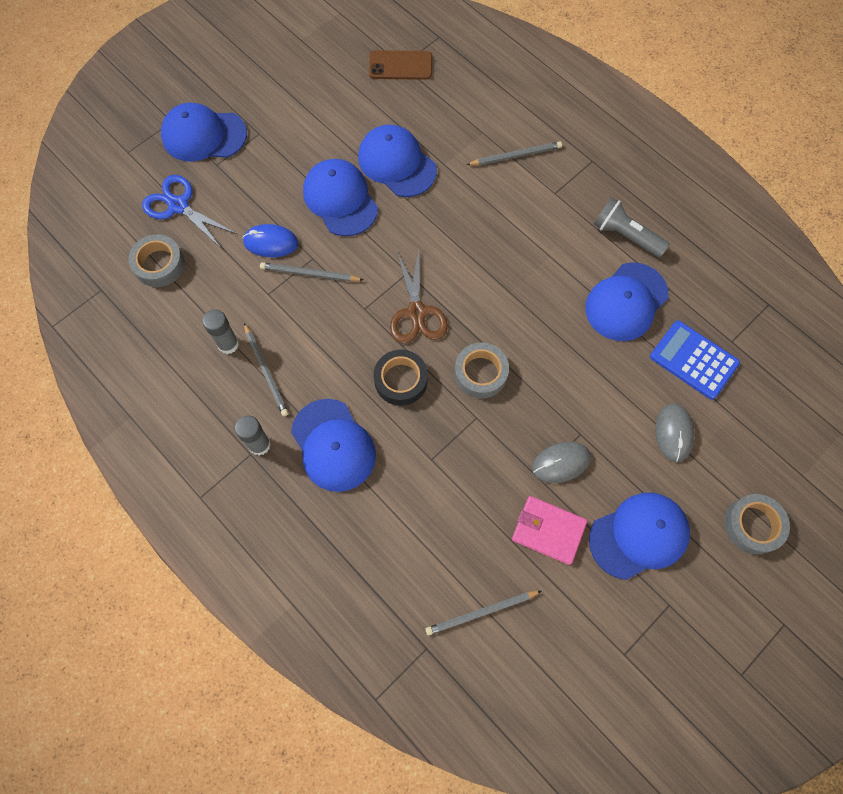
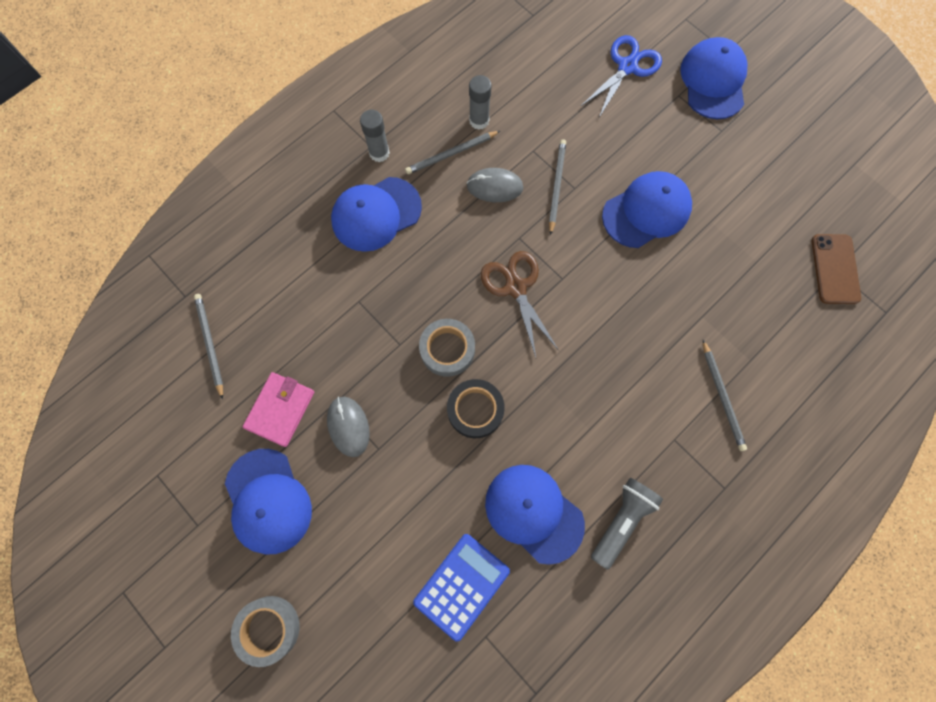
camera: 90 degrees right, 5 degrees up
(159, 264) = (561, 57): grey tape -> none
(270, 242) = (590, 149): blue mouse -> none
(397, 163) = (698, 266): blue cap -> none
(401, 380) = (440, 273): black tape -> black tape (475, 410)
(417, 312) = (515, 287): brown scissors -> brown scissors turned 75 degrees clockwise
(674, 433) = (375, 551): grey mouse -> grey mouse (494, 187)

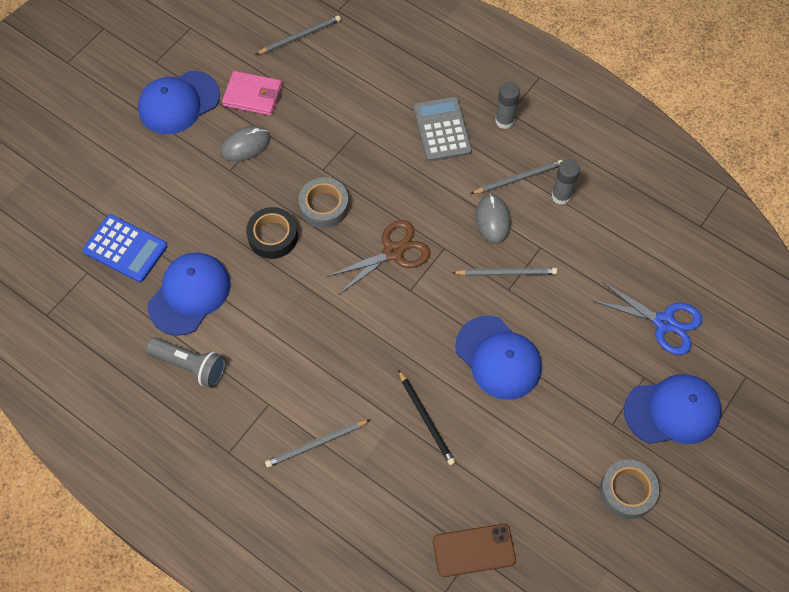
camera: 80 degrees right, 10 degrees down
(268, 628) = (84, 123): grey tape -> grey tape (627, 491)
(376, 214) = (442, 129): blue cap -> grey calculator
(451, 154) = (518, 178): grey pencil -> grey pencil turned 105 degrees clockwise
(704, 287) = (426, 419): none -> black pencil

